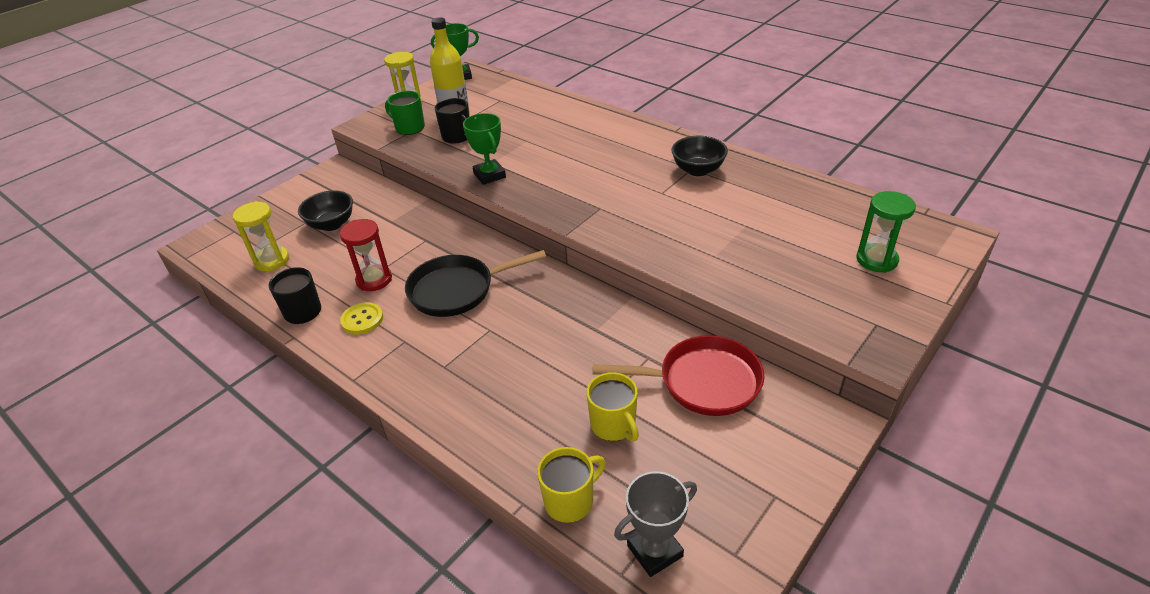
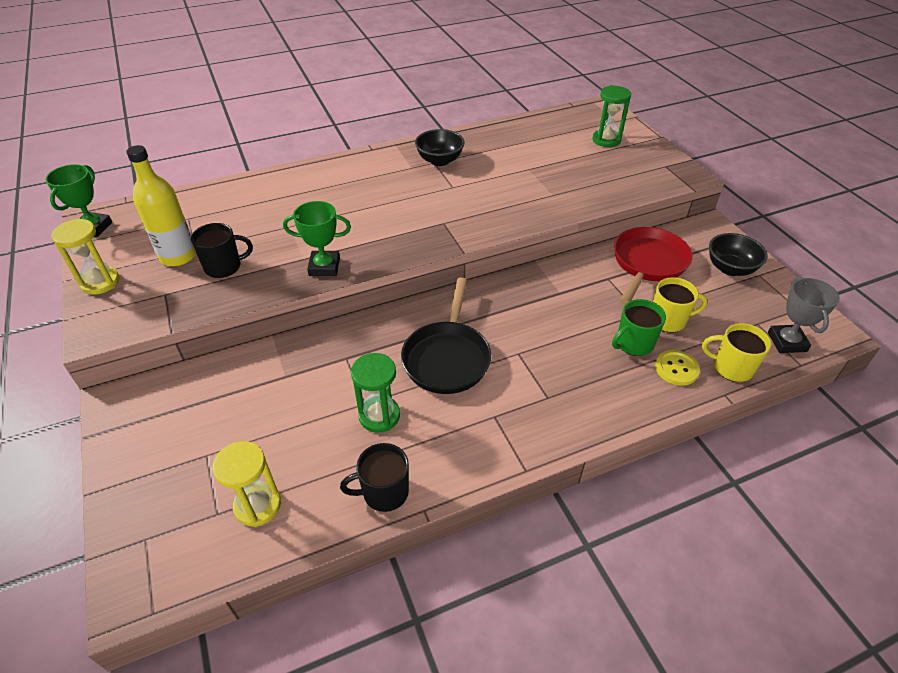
camera: 65 degrees left, 5 degrees up
(331, 224) = (238, 429): black bowl -> black bowl (730, 268)
(362, 319) = (438, 441): yellow button -> yellow button (676, 369)
(374, 280) = (379, 416): red hourglass -> green hourglass
(409, 128) = (157, 296): green mug -> green mug (633, 344)
(570, 501) = (731, 367): yellow mug -> yellow mug turned 60 degrees counterclockwise

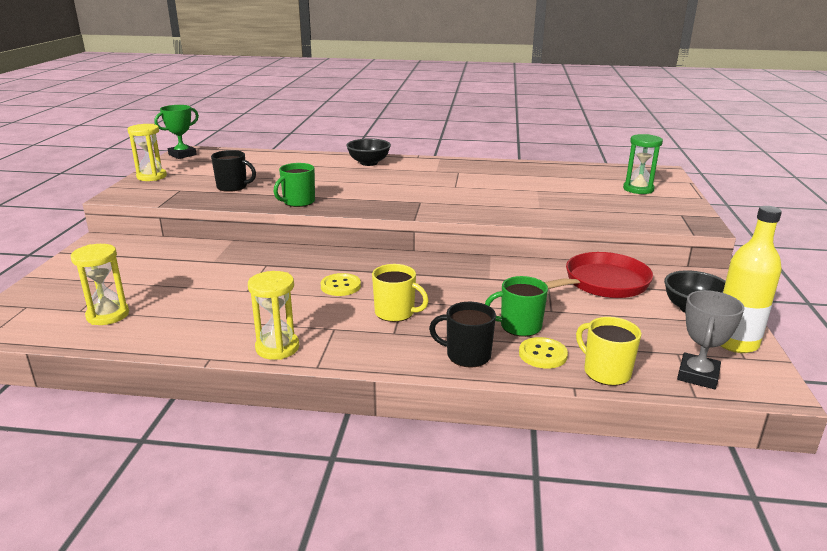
camera: 30 degrees right, 20 degrees down
(178, 256) = (212, 176): yellow bottle -> yellow bottle (735, 343)
(324, 267) = (298, 202): green trophy -> green mug
(379, 416) = (247, 300): green hourglass -> none
(384, 492) = (195, 339): black mug -> black mug (467, 355)
(439, 160) = (464, 172): black bowl -> black bowl (369, 163)
(447, 358) = (340, 286): black pan -> yellow button
(470, 465) = (277, 348): none -> yellow hourglass
(668, 320) = (576, 323): yellow mug -> yellow mug (396, 313)

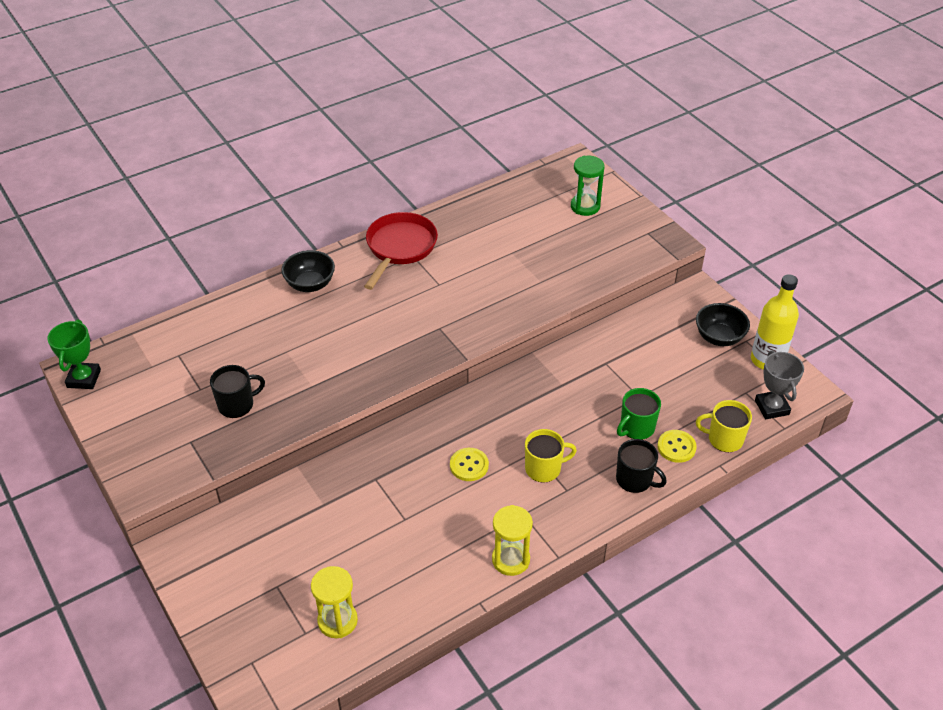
camera: 40 degrees left, 20 degrees up
(151, 177) = (120, 438): yellow hourglass -> none
(298, 202) = (336, 392): green mug -> none
(467, 355) = (635, 480): black mug -> black mug turned 120 degrees counterclockwise
(602, 283) = (641, 342): red pan -> red pan (400, 248)

